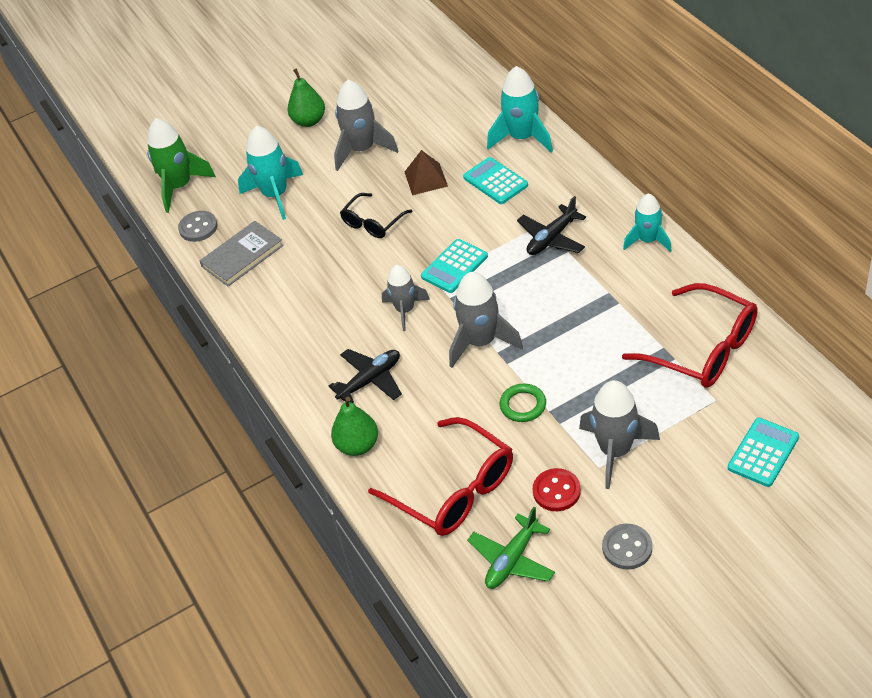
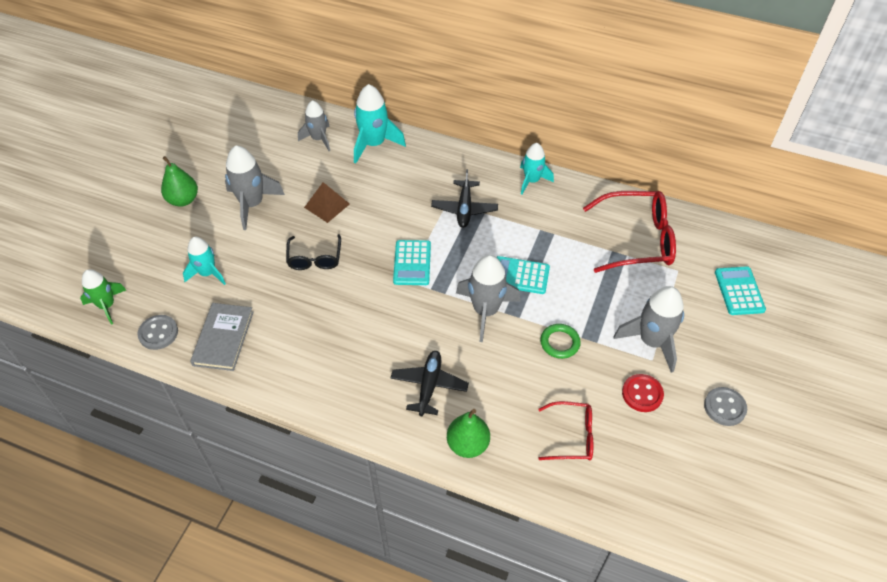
camera: 45 degrees left, 5 degrees up
(179, 186) = (107, 305): green rocket -> green rocket, size x0.66
(275, 195) = (207, 273): turquoise rocket -> turquoise rocket, size x0.66
(405, 310) = (405, 315): grey rocket -> grey rocket (318, 139)
(453, 490) = (572, 436): red glasses -> red glasses, size x0.57
(495, 181) = (383, 185): turquoise calculator -> turquoise calculator (520, 275)
(512, 560) = (662, 465): green plane -> none

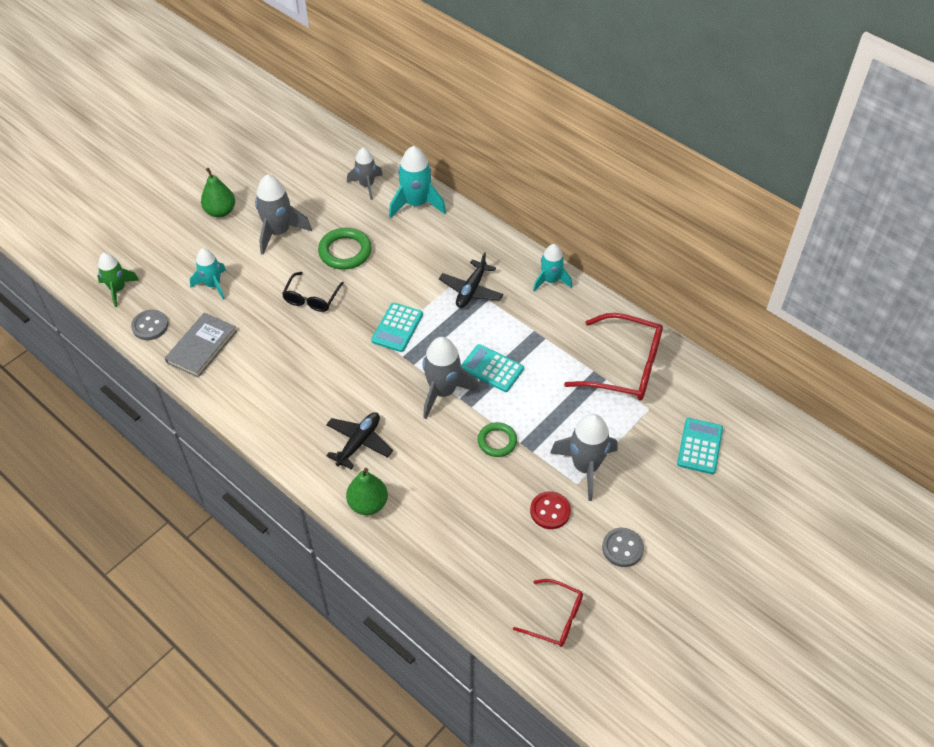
camera: 20 degrees right, 0 degrees up
(327, 205) = (345, 251): brown pyramid -> green ring
(572, 436) = (464, 527): red glasses -> red glasses (555, 618)

